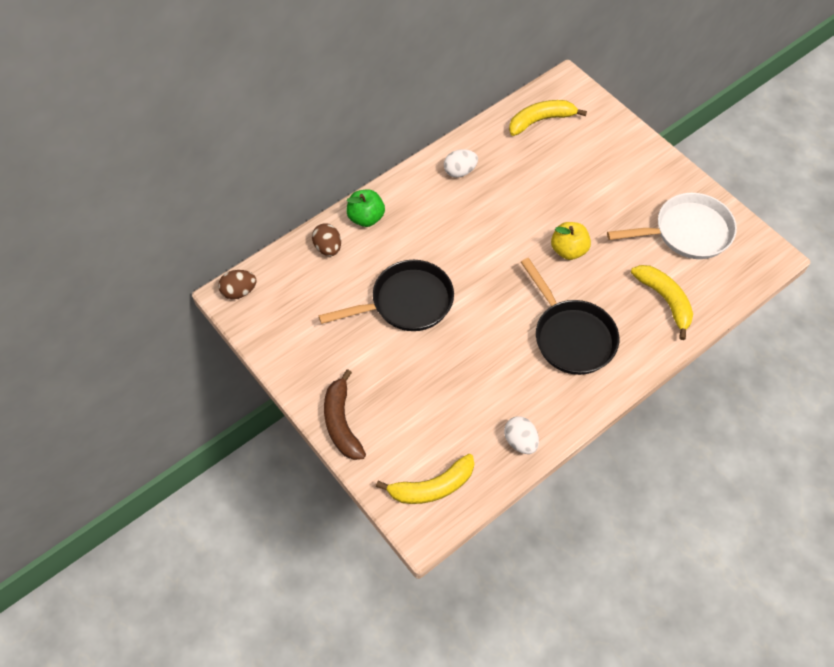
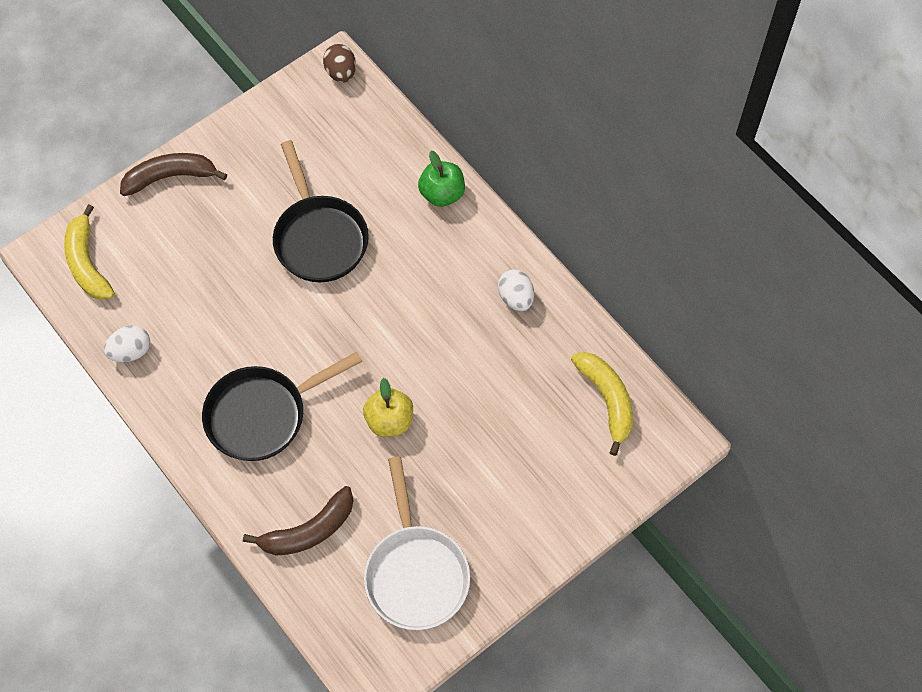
camera: 90 degrees right, 5 degrees up
(328, 248) = (398, 155): brown egg -> none
(665, 300) = (309, 530): yellow banana -> brown banana

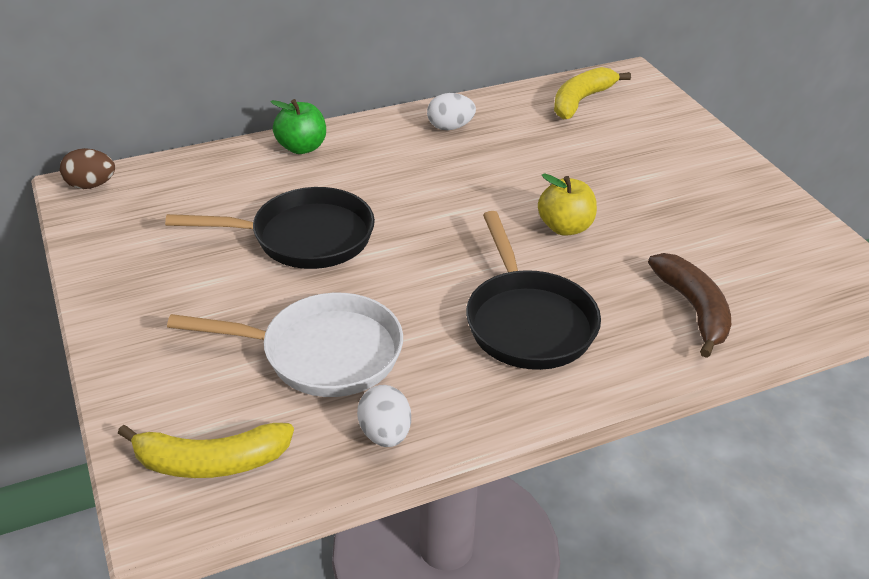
camera: 75 degrees left, 25 degrees down
(170, 177) = (127, 349): brown banana -> none
(415, 573) = (754, 241): white pan -> white pan (323, 353)
(607, 400) = (581, 101): yellow banana -> yellow banana turned 45 degrees counterclockwise

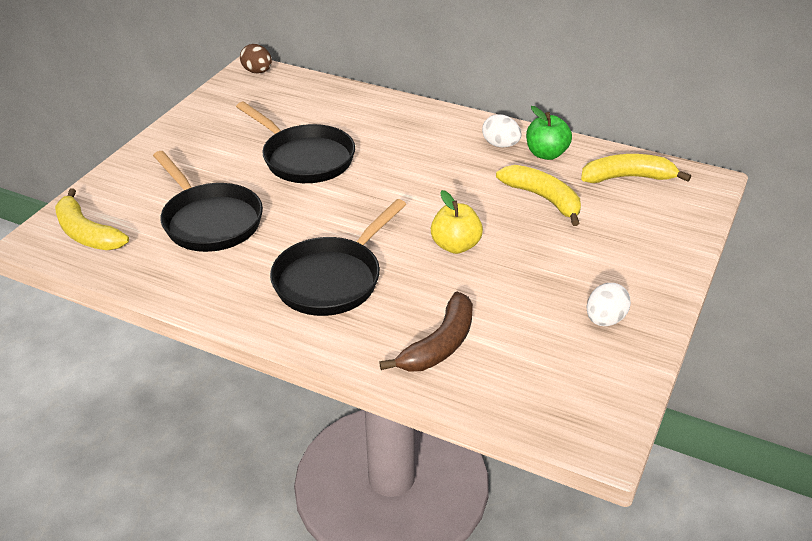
camera: 50 degrees right, 0 degrees up
(302, 147) = (391, 109): green apple -> green apple (546, 154)
(323, 353) = (210, 221): white pan -> black pan
(385, 434) = (167, 278): white egg -> white egg (605, 320)
(557, 151) = (543, 199): none -> yellow banana

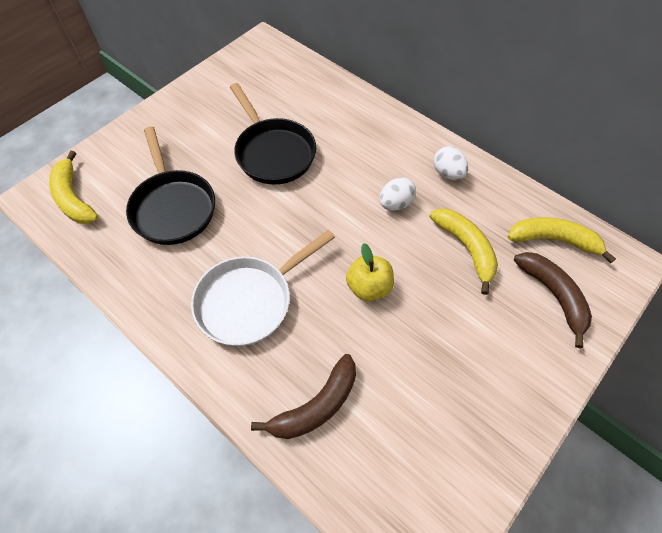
camera: 15 degrees right, 20 degrees up
(257, 72) = (267, 44): brown egg -> none
(332, 279) = (250, 300): black pan -> white pan
(546, 154) = (486, 193): green apple -> none
(605, 320) = (476, 416): white egg -> white egg (395, 204)
(643, 218) = (553, 295): none -> brown banana

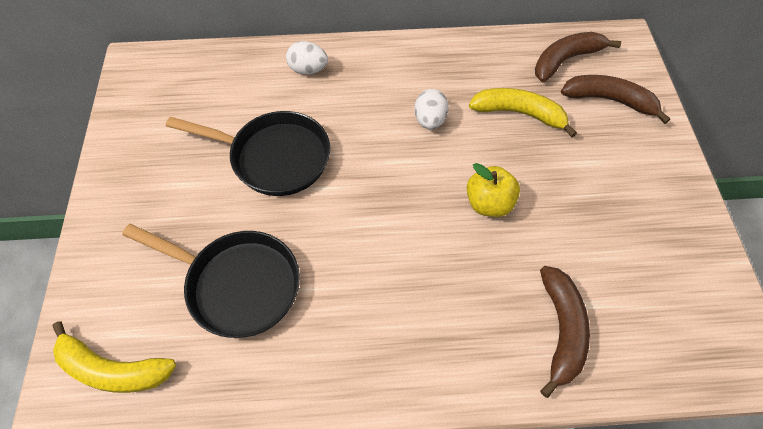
camera: 45 degrees left, 0 degrees up
(250, 300) = (411, 301): white pan -> none
(447, 173) = (439, 65): white egg -> white egg (308, 69)
(553, 240) = (566, 60): yellow banana -> brown banana

